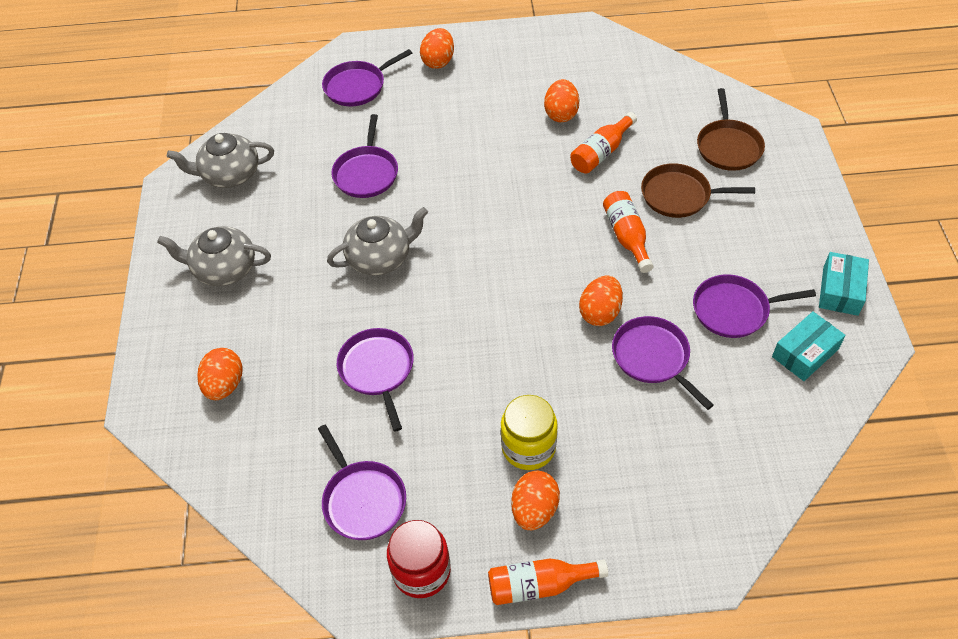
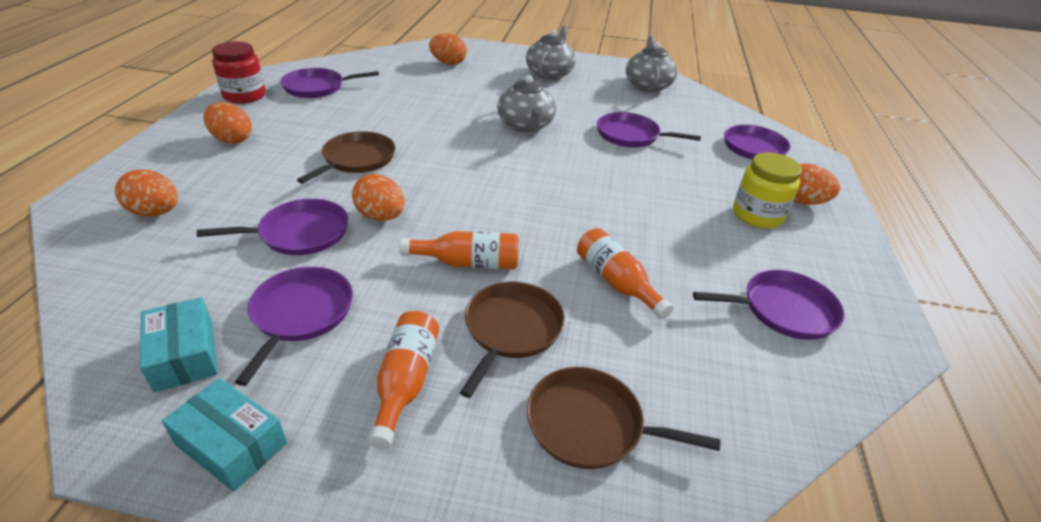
camera: 100 degrees right, 15 degrees down
(377, 370) = (415, 107): purple pan -> purple pan (783, 310)
(518, 372) = (356, 159): none -> brown pan
(528, 447) = (284, 149): yellow jar -> yellow jar (757, 215)
(539, 585) = (177, 129): orange bottle -> orange bottle (405, 382)
(561, 114) = (697, 268): orange egg -> orange egg (155, 212)

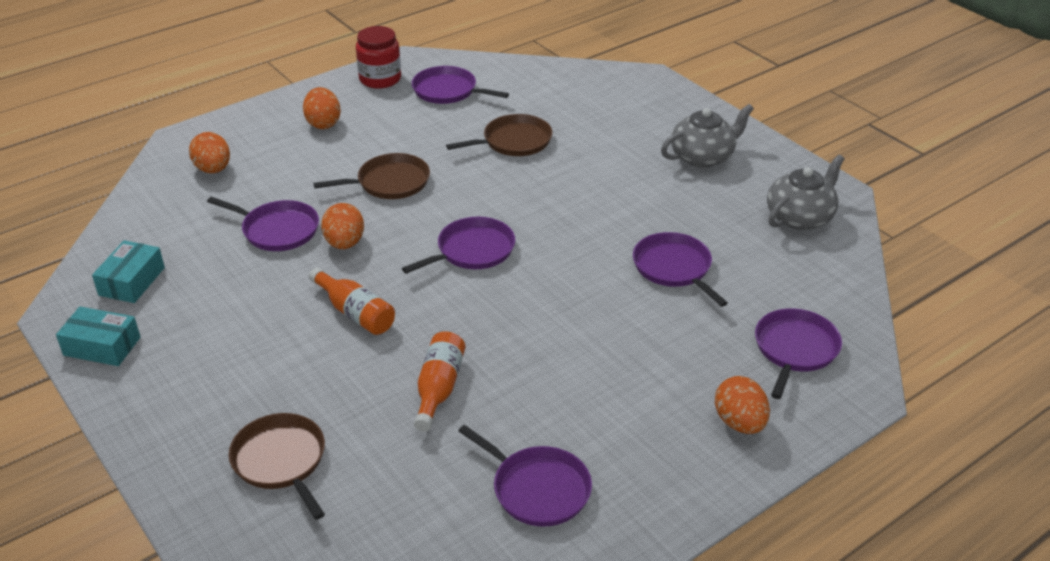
camera: 45 degrees right, 0 degrees up
(231, 444) = (102, 346): turquoise box -> turquoise box turned 60 degrees counterclockwise
(300, 314) = (213, 290): purple pan -> purple pan (472, 250)
(405, 382) = (216, 368): orange bottle -> none
(448, 63) = (608, 103): orange egg -> none
(511, 329) = (318, 376): brown pan -> brown pan (513, 141)
(526, 125) = (581, 210): grey teapot -> none
(757, 215) = (663, 408): yellow jar -> none

